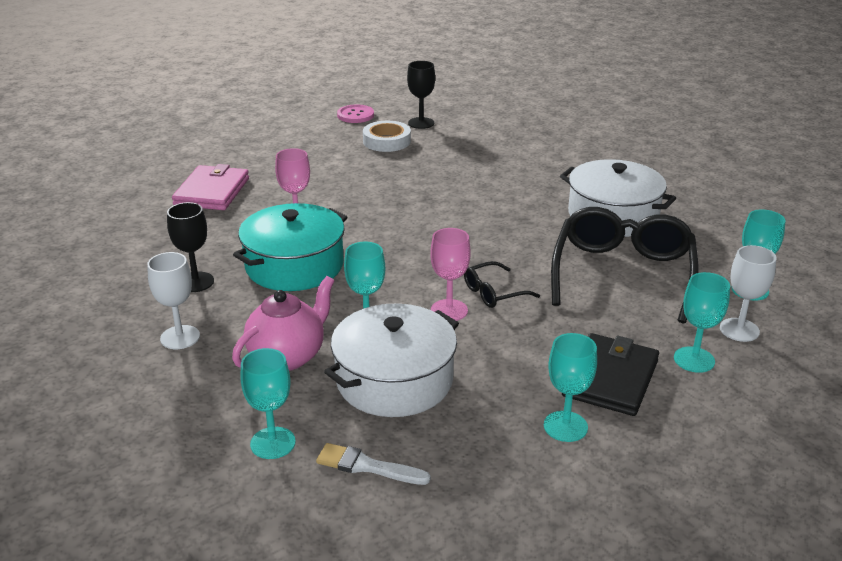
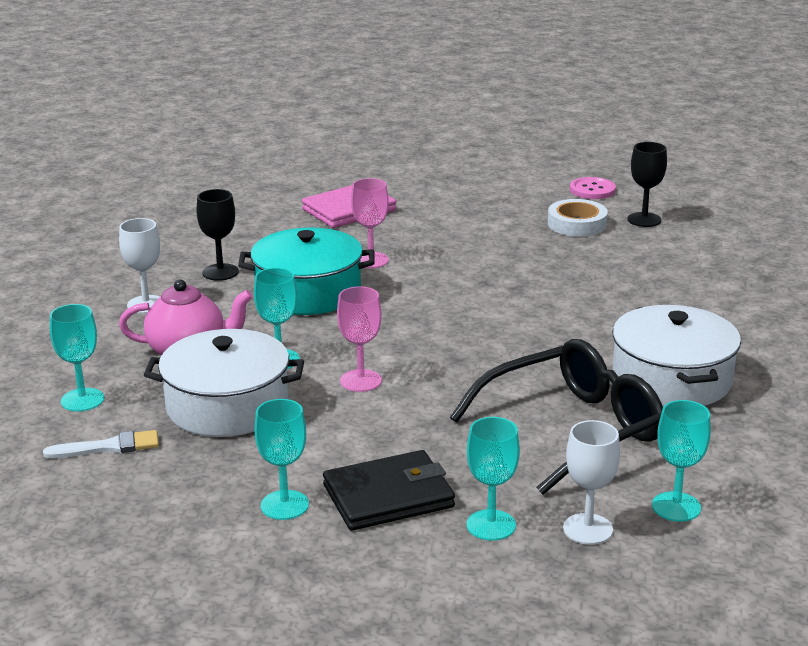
camera: 45 degrees right, 5 degrees down
(367, 466) = (109, 447): white brush -> white brush turned 105 degrees clockwise
(493, 293) = (423, 386): black glasses -> none

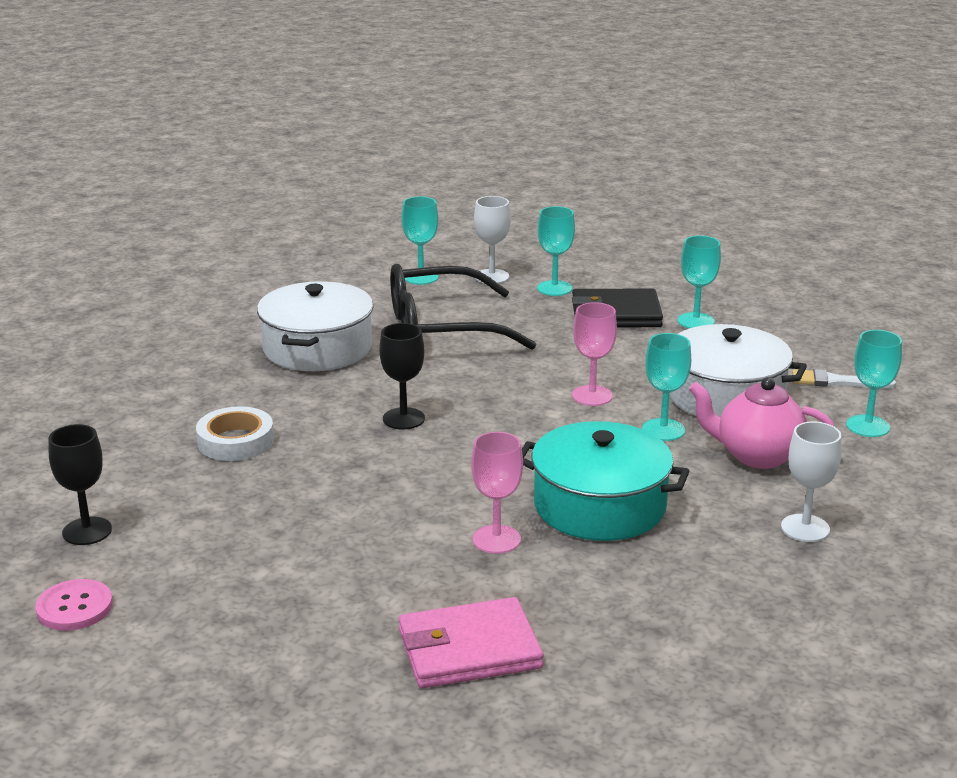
camera: 160 degrees left, 0 degrees up
(220, 272) = (702, 561): black goblet -> black goblet (403, 419)
(577, 224) = (179, 543): white tape -> white tape (236, 441)

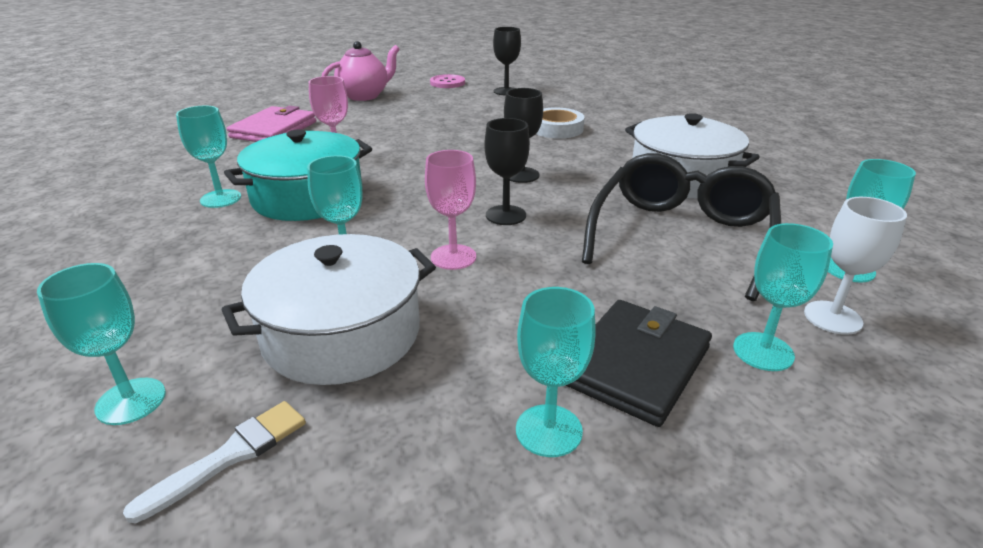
camera: 125 degrees right, 5 degrees up
(498, 399) = (505, 215): none -> black goblet
(673, 553) = (221, 199): none -> turquoise goblet
(757, 456) = (233, 290): pink teapot -> pink teapot (364, 96)
(805, 528) = (131, 256): white goblet -> none

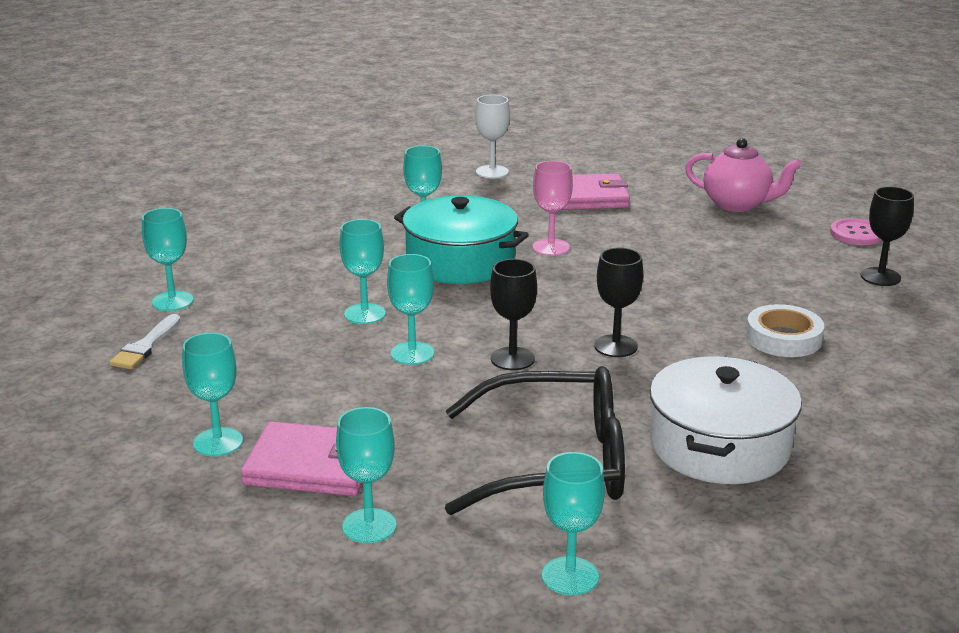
camera: 65 degrees right, 5 degrees down
(230, 455) = (146, 346): white brush -> white brush turned 90 degrees clockwise
(342, 333) = (275, 341): white pot -> none
(453, 257) = (412, 353): pink goblet -> turquoise goblet
(635, 364) = (312, 465): black wallet -> pink wallet
(832, 317) = (455, 564): white goblet -> white goblet (492, 172)

